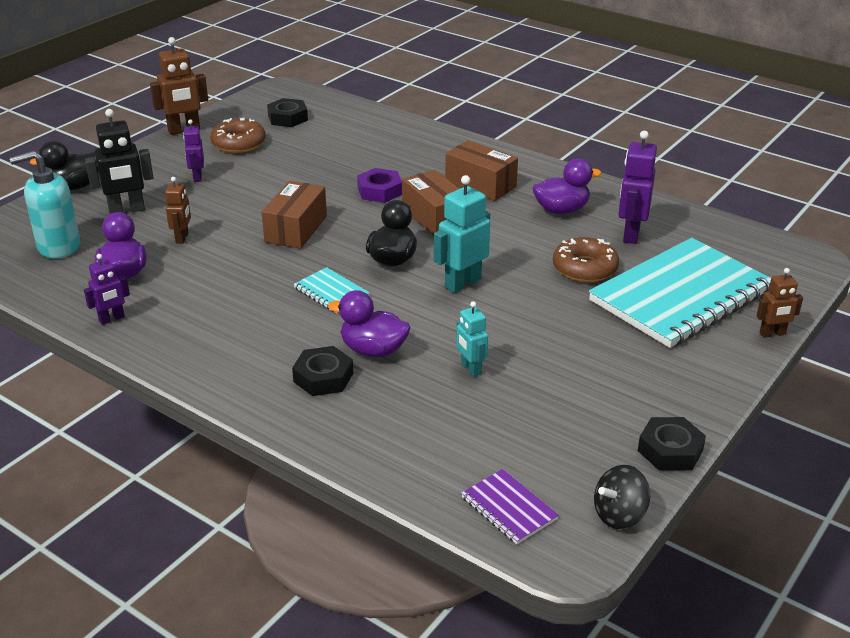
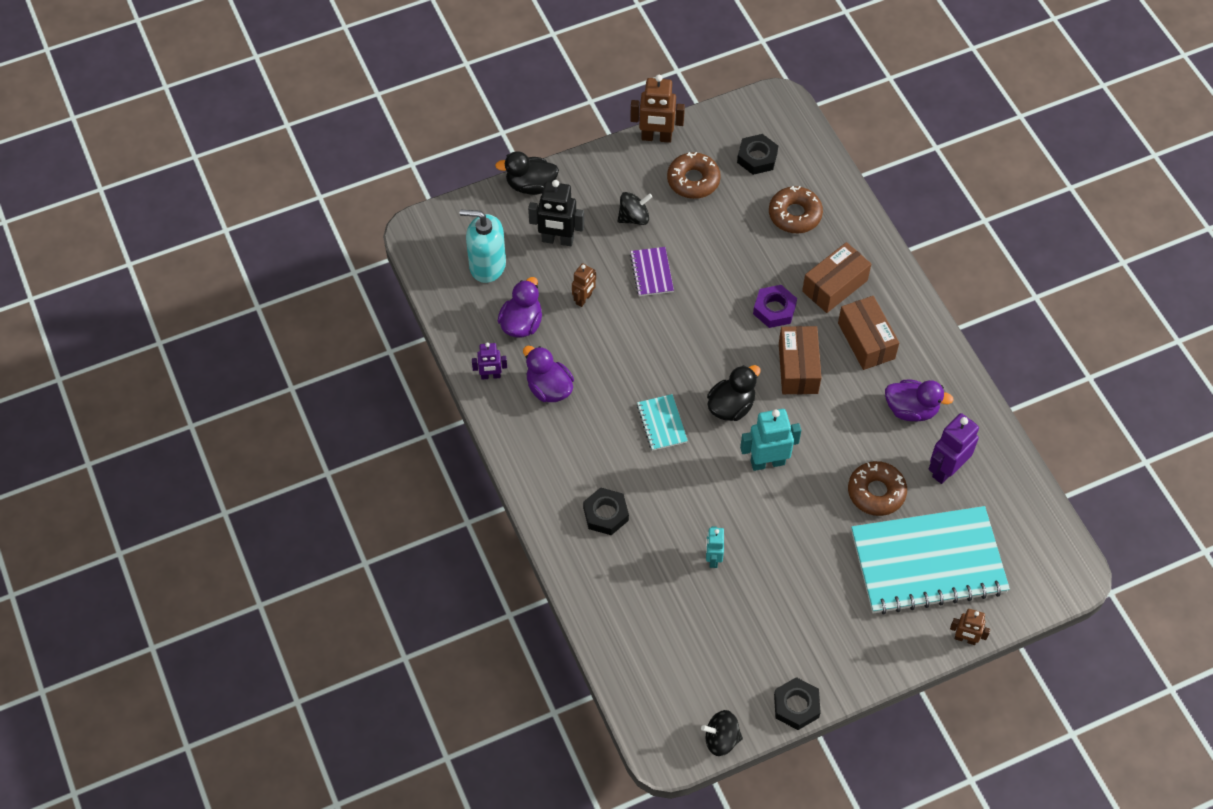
camera: 30 degrees right, 25 degrees up
(197, 177) = (634, 217): purple robot -> black spinning top
(296, 229) = (677, 329): brown box -> brown box (834, 286)
(349, 137) = (795, 215): none -> brown donut
(373, 350) = (656, 503): purple duck -> purple duck (549, 388)
(509, 508) = (655, 696): purple notebook -> purple notebook (651, 272)

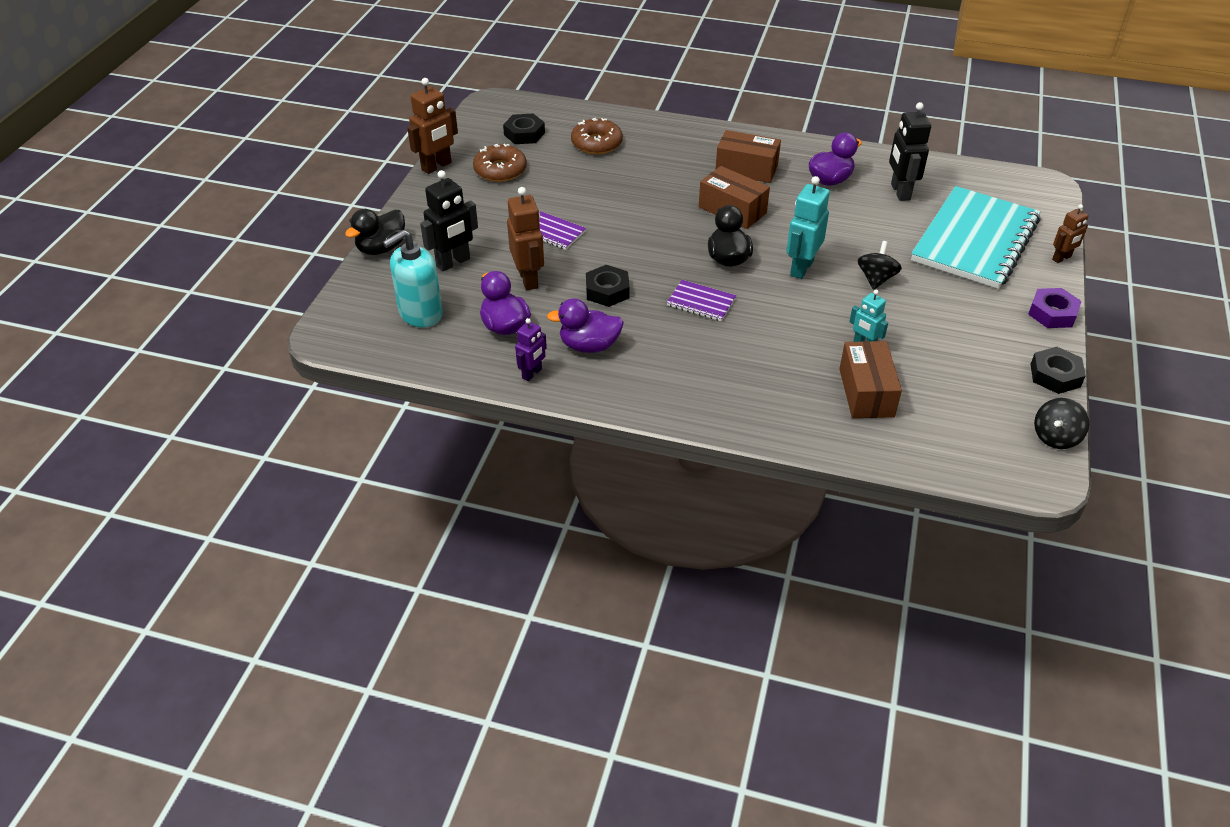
camera: 50 degrees left, 15 degrees down
(584, 299) = (528, 279): brown robot -> brown robot, size x1.66
(605, 514) = (755, 382): black nut -> black nut (607, 291)
(634, 217) = (490, 214): black spinning top -> black spinning top (876, 279)
(661, 423) = (701, 302): turquoise notebook -> purple notebook
(774, 309) = (666, 194): purple nut -> purple nut (1052, 313)
(834, 286) = (681, 158): brown box -> brown box (866, 392)
(876, 492) = (886, 232): brown donut -> none
(946, 469) = (900, 192): purple robot -> black robot

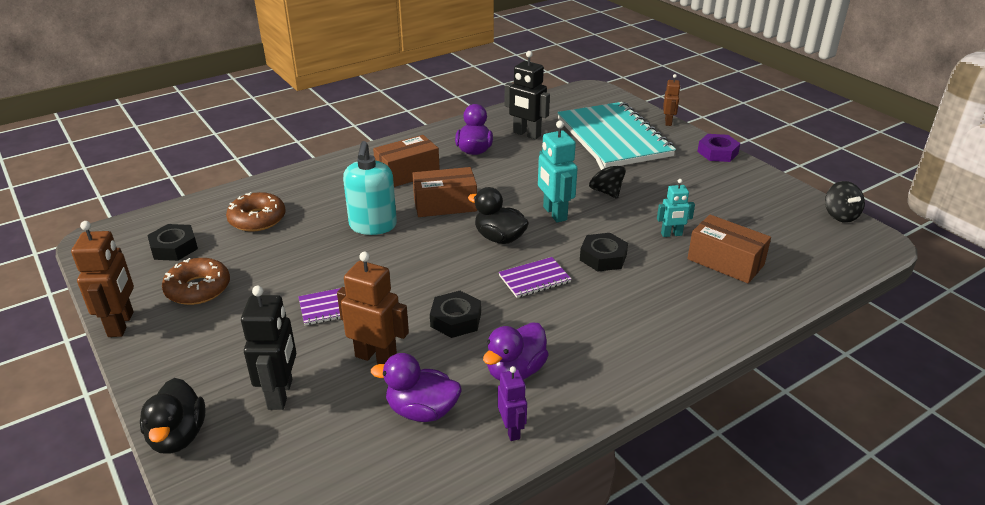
camera: 50 degrees left, 10 degrees down
(420, 314) = (324, 464): turquoise soap dispenser -> turquoise soap dispenser (373, 226)
(1055, 375) = (779, 184): black nut -> black nut (603, 257)

